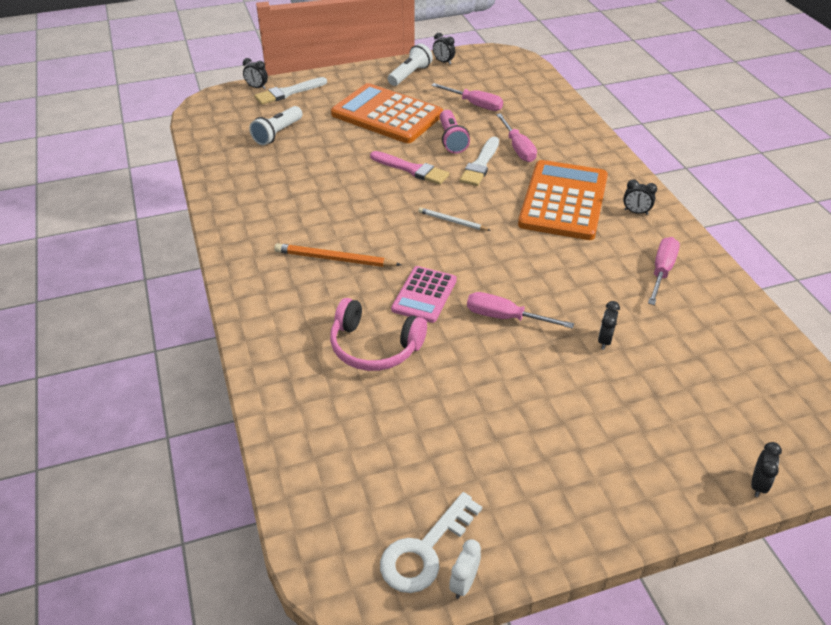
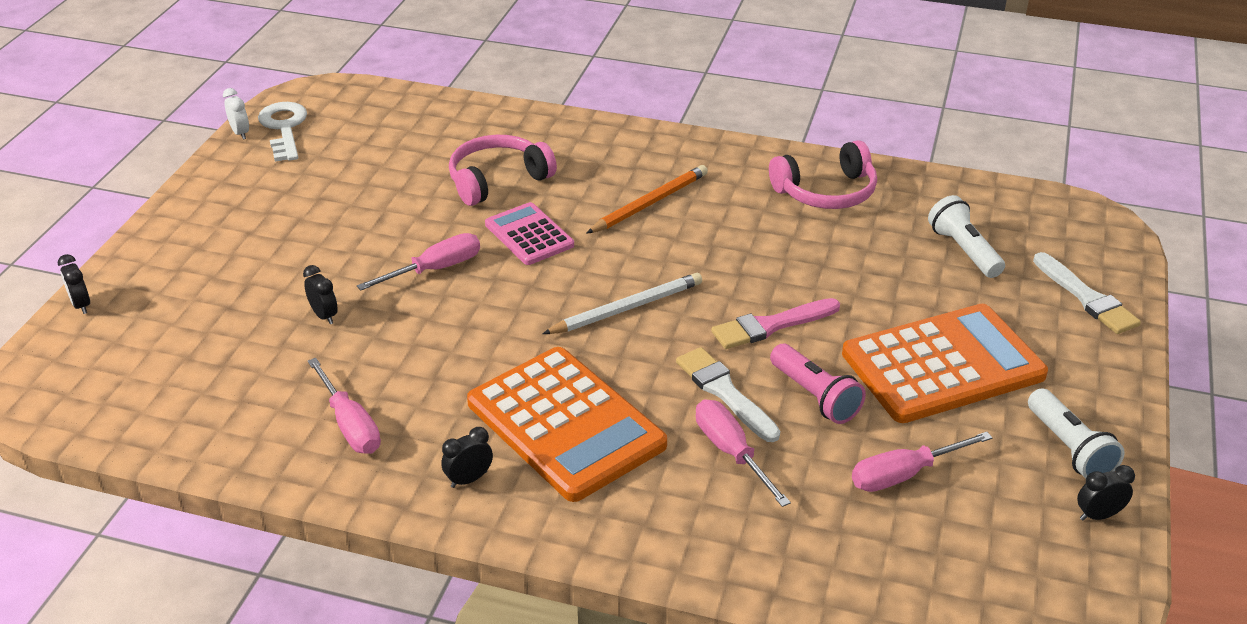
camera: 125 degrees right, 5 degrees down
(255, 195) = (826, 192): none -> pink headphones
(257, 87) = (1124, 275): black clock -> none
(288, 92) = (1086, 298): white brush -> white brush turned 150 degrees clockwise
(451, 140) = (815, 396): pink flashlight -> pink flashlight turned 150 degrees counterclockwise
(452, 221) = (626, 308): white pencil -> white pencil, size x1.59
(518, 148) = (731, 452): pink screwdriver -> pink screwdriver turned 45 degrees clockwise

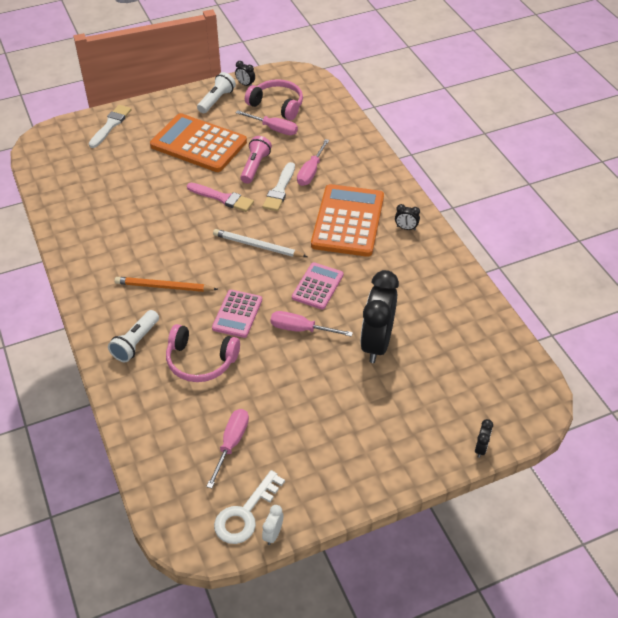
camera: 130 degrees left, 10 degrees up
(324, 315) = (376, 343): black clock -> black clock, size x2.48
(350, 425) = (423, 281): pink screwdriver -> pink screwdriver (231, 444)
(482, 320) = (317, 286): none -> pink calculator
(826, 192) = (93, 231): pink headphones -> pink headphones (277, 105)
(963, 250) = (105, 168): white flashlight -> white flashlight (136, 343)

